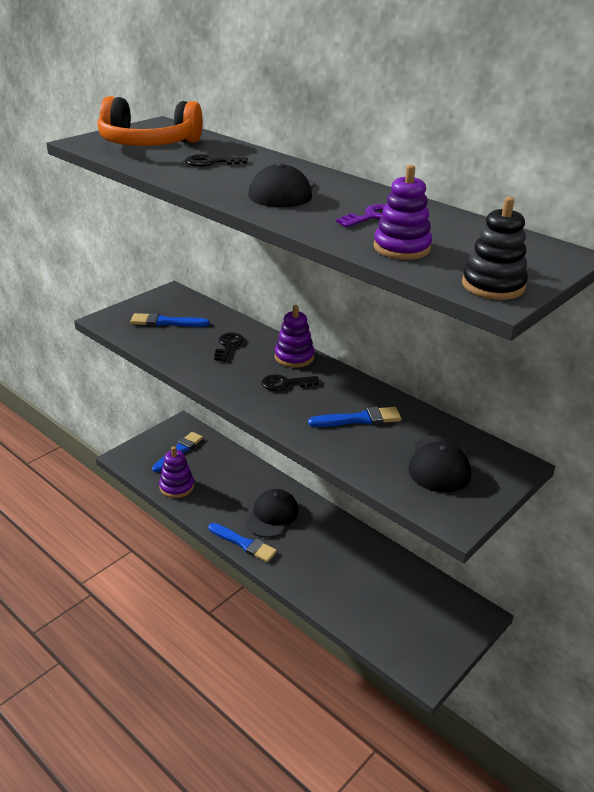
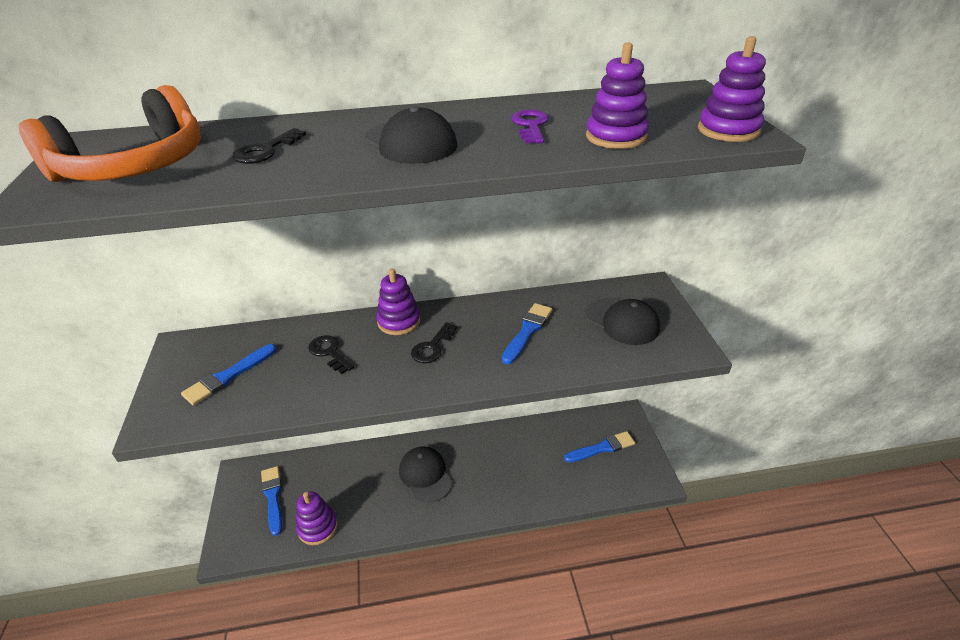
camera: 50 degrees left, 5 degrees up
(244, 543) = (438, 516): blue brush -> blue brush (602, 448)
(493, 286) = (728, 130): black stacking toy -> purple stacking toy

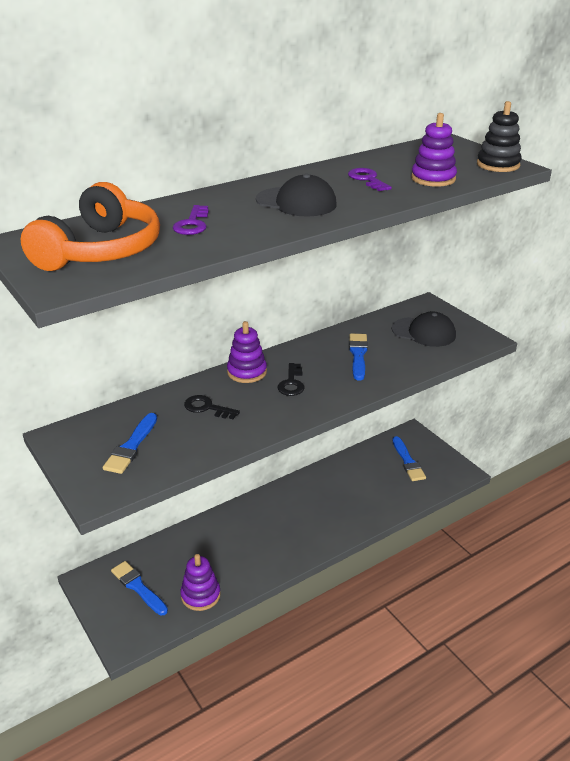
camera: 25 degrees left, 5 degrees down
(265, 151) = (192, 224): black key -> purple key
(425, 475) = (272, 526): black cap -> none
(602, 448) = (408, 461): blue brush -> blue brush turned 120 degrees clockwise
(728, 130) = (498, 165): purple stacking toy -> black stacking toy

